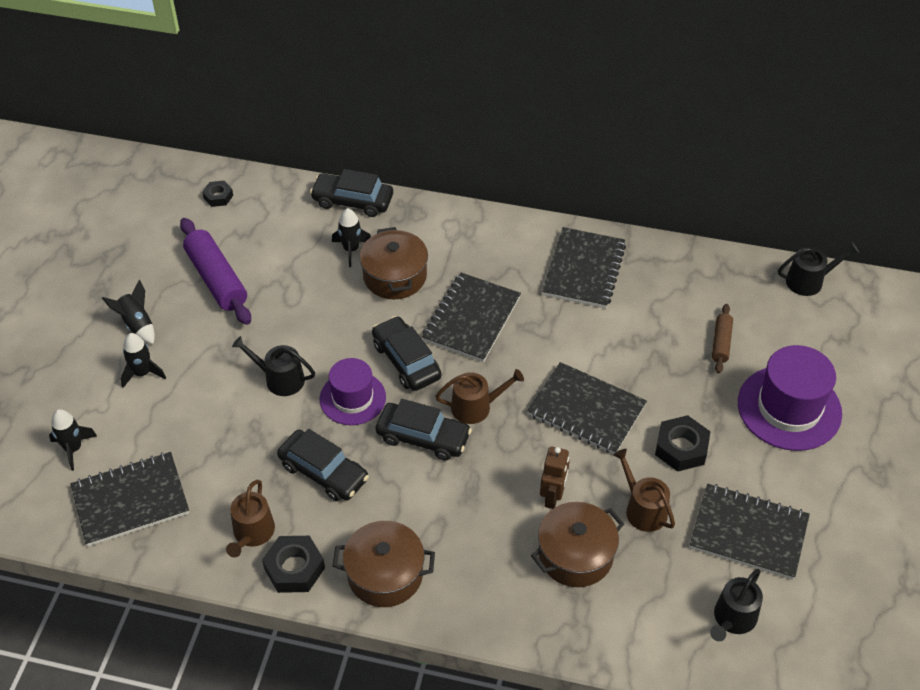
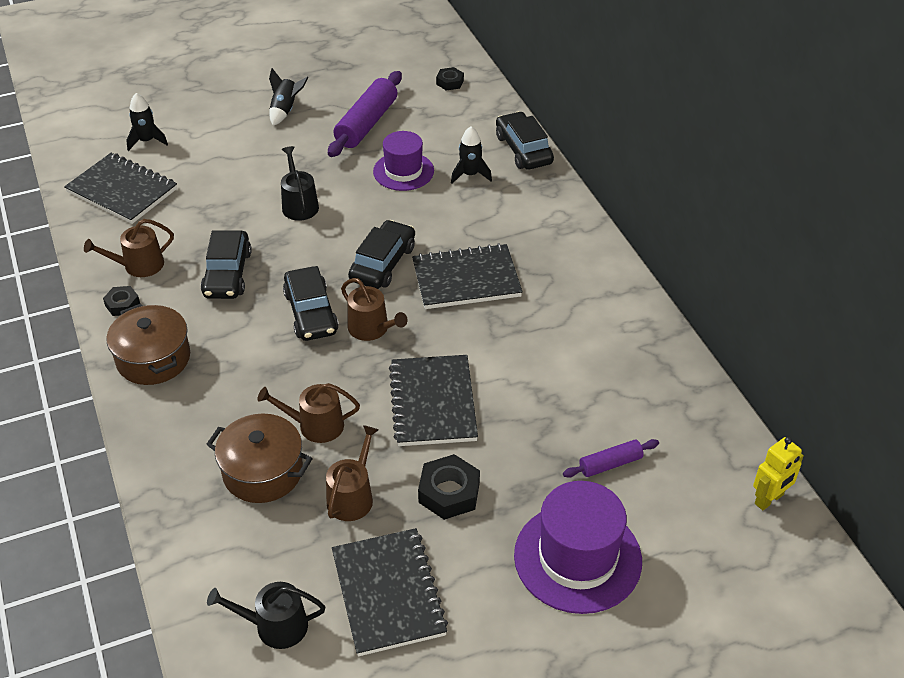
camera: 55 degrees right, 5 degrees down
(142, 373) = (242, 136): black rocket -> none
(294, 568) = (122, 304): black nut -> black nut, size x0.61
(352, 398) = (315, 252): purple hat -> purple hat (403, 171)
(395, 276) = (467, 212): brown pot -> none
(553, 496) = (315, 425): brown robot -> brown watering can
(584, 270) = (599, 323): black notebook -> none
(721, 343) = (610, 464): brown rolling pin -> purple rolling pin
(809, 281) = (769, 499): black watering can -> yellow robot

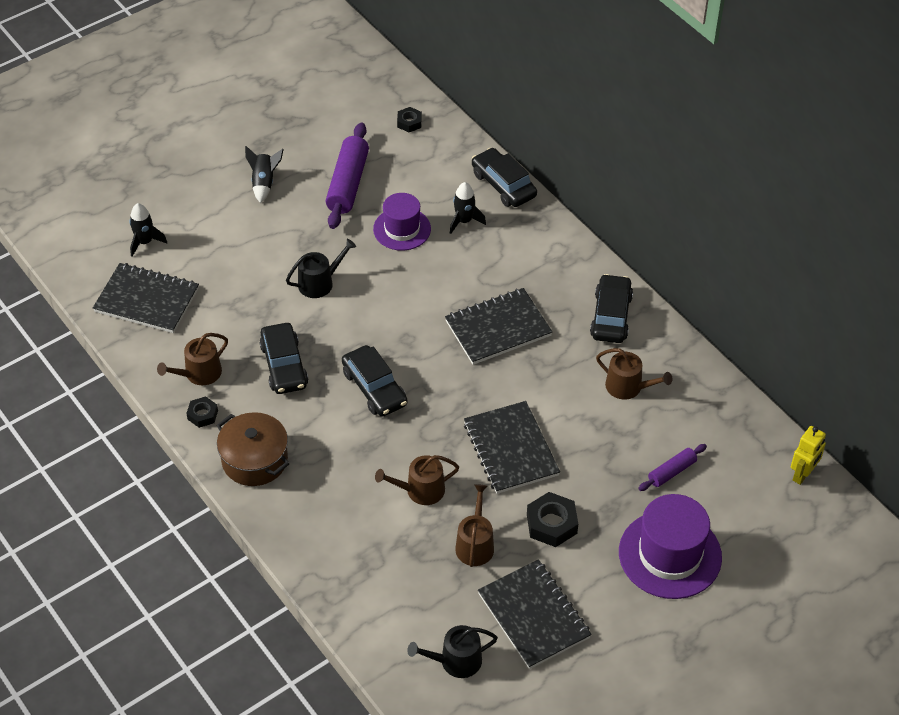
camera: 15 degrees left, 5 degrees up
(263, 472) = (393, 540): brown pot -> none
(299, 205) = (319, 283): black watering can -> black watering can turned 90 degrees clockwise
(372, 329) = (433, 392): brown watering can -> brown watering can (628, 387)
(383, 263) = (419, 327): black car -> black car (611, 316)

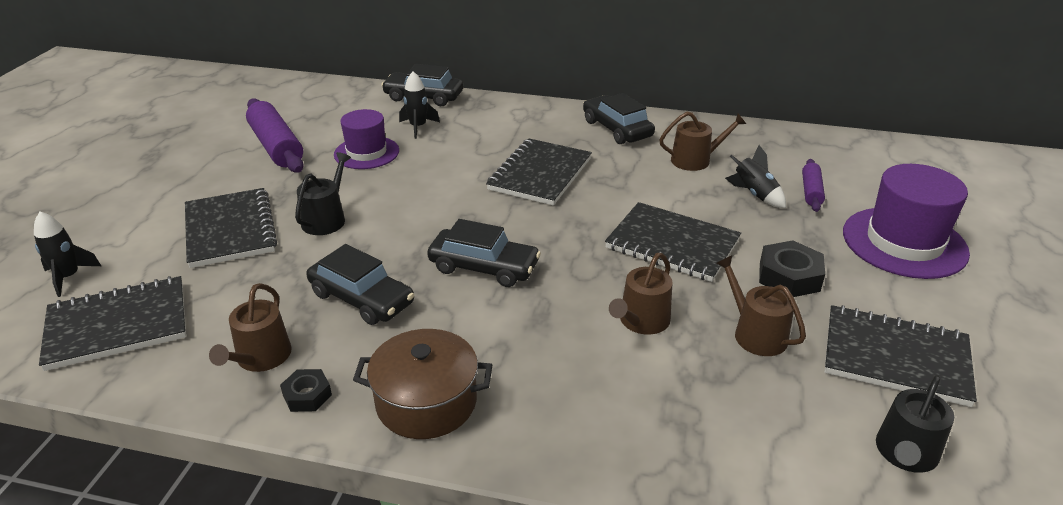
camera: 40 degrees left, 15 degrees down
(257, 256) = (230, 230): none -> black notebook
(264, 183) = (182, 178): black rocket -> black rocket (754, 194)
(409, 122) = (293, 94): black nut -> none
(803, 474) = (889, 148): yellow robot -> none

